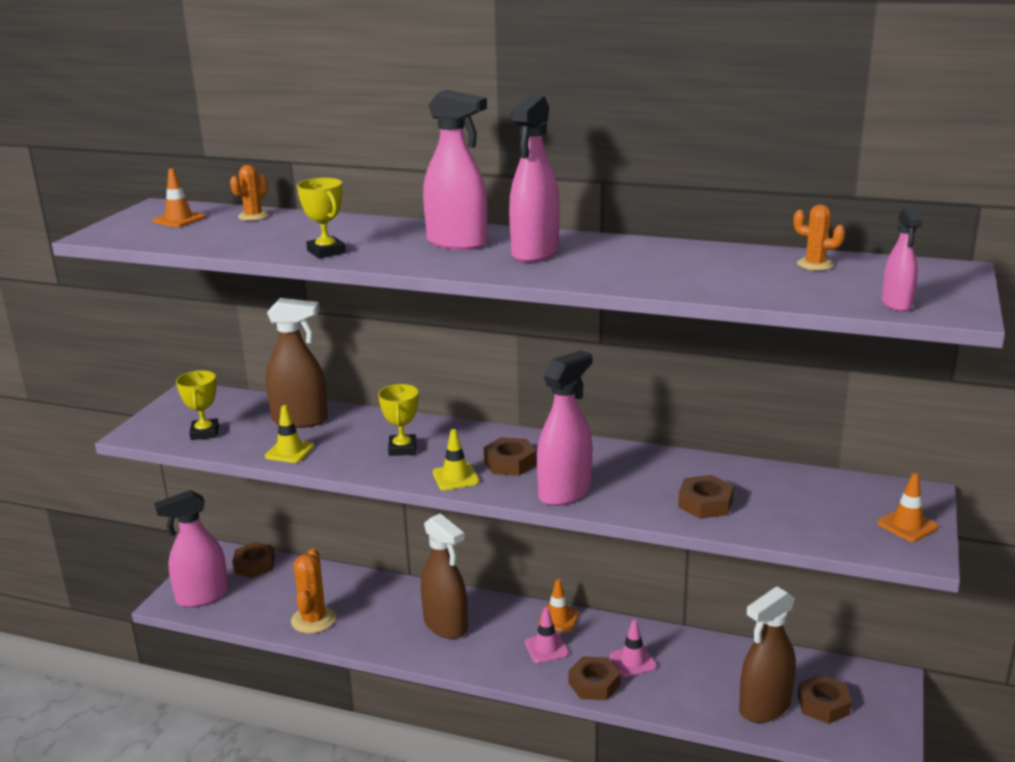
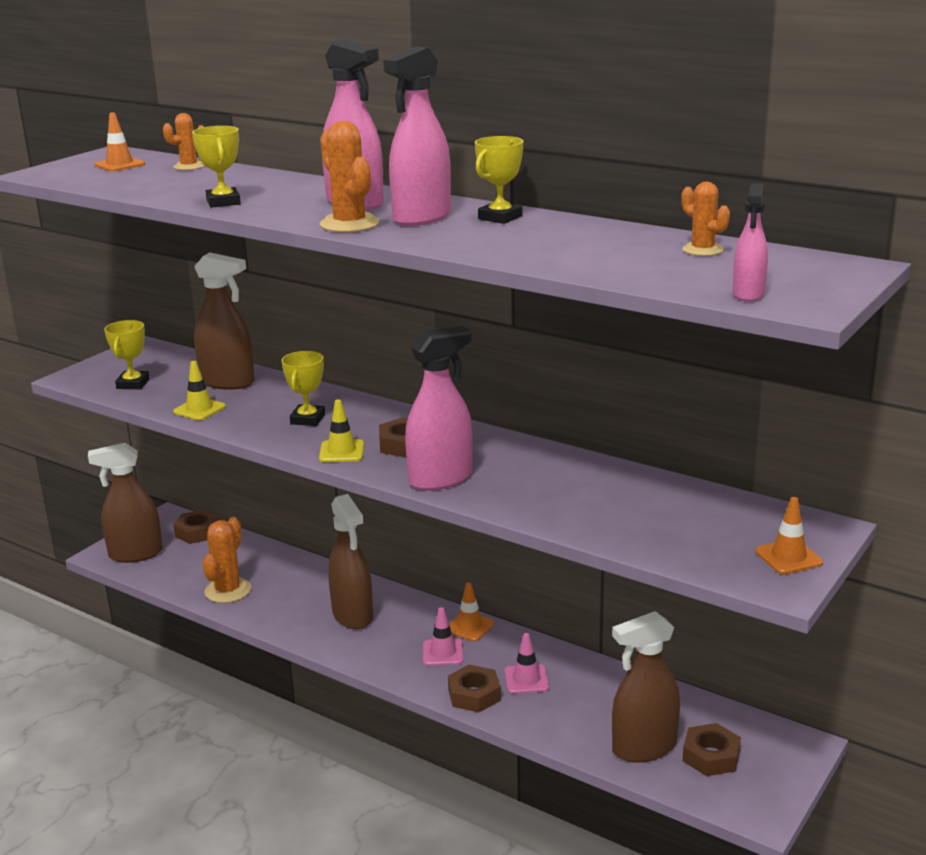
camera: 15 degrees right, 0 degrees up
(202, 596) = (135, 554): pink spray bottle -> brown spray bottle
(473, 265) = (349, 224): none -> orange cactus
(606, 247) = (500, 217): none -> yellow trophy
(705, 503) = (579, 507): brown nut -> none

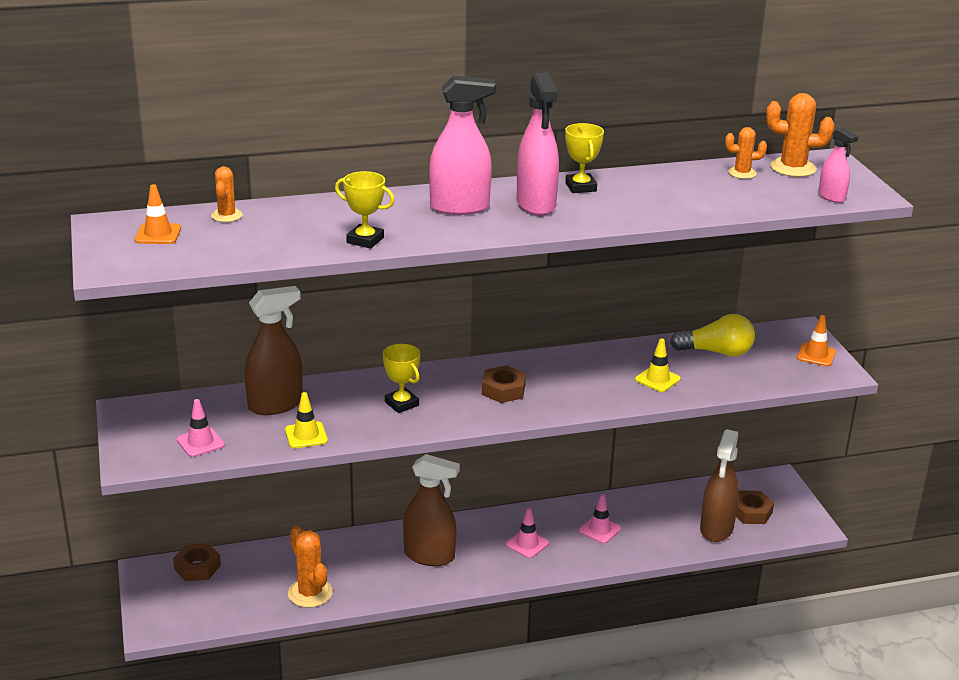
camera: 50 degrees left, 5 degrees up
(133, 384) = (200, 442): yellow trophy -> pink traffic cone
(135, 554) = (179, 612): brown spray bottle -> none
(341, 451) = (476, 414): yellow traffic cone -> yellow traffic cone (657, 379)
(349, 224) = (508, 227): orange cactus -> orange cactus (793, 168)
(441, 479) = (573, 401): pink spray bottle -> none
(469, 627) = (514, 518): orange traffic cone -> none
(474, 695) = (588, 557): brown nut -> none
(674, 504) = (717, 352): none -> yellow light bulb

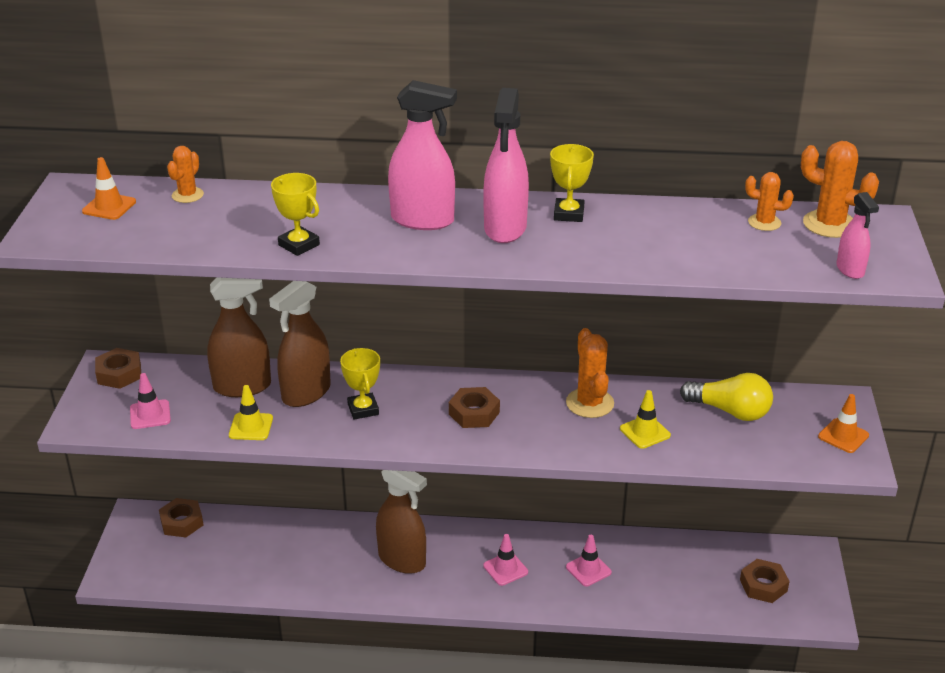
camera: 20 degrees right, 5 degrees up
(145, 414) = (119, 374): none -> brown nut
(310, 593) = (269, 574): orange cactus -> orange cactus (590, 403)
(716, 528) = (715, 596): brown spray bottle -> brown spray bottle (306, 393)

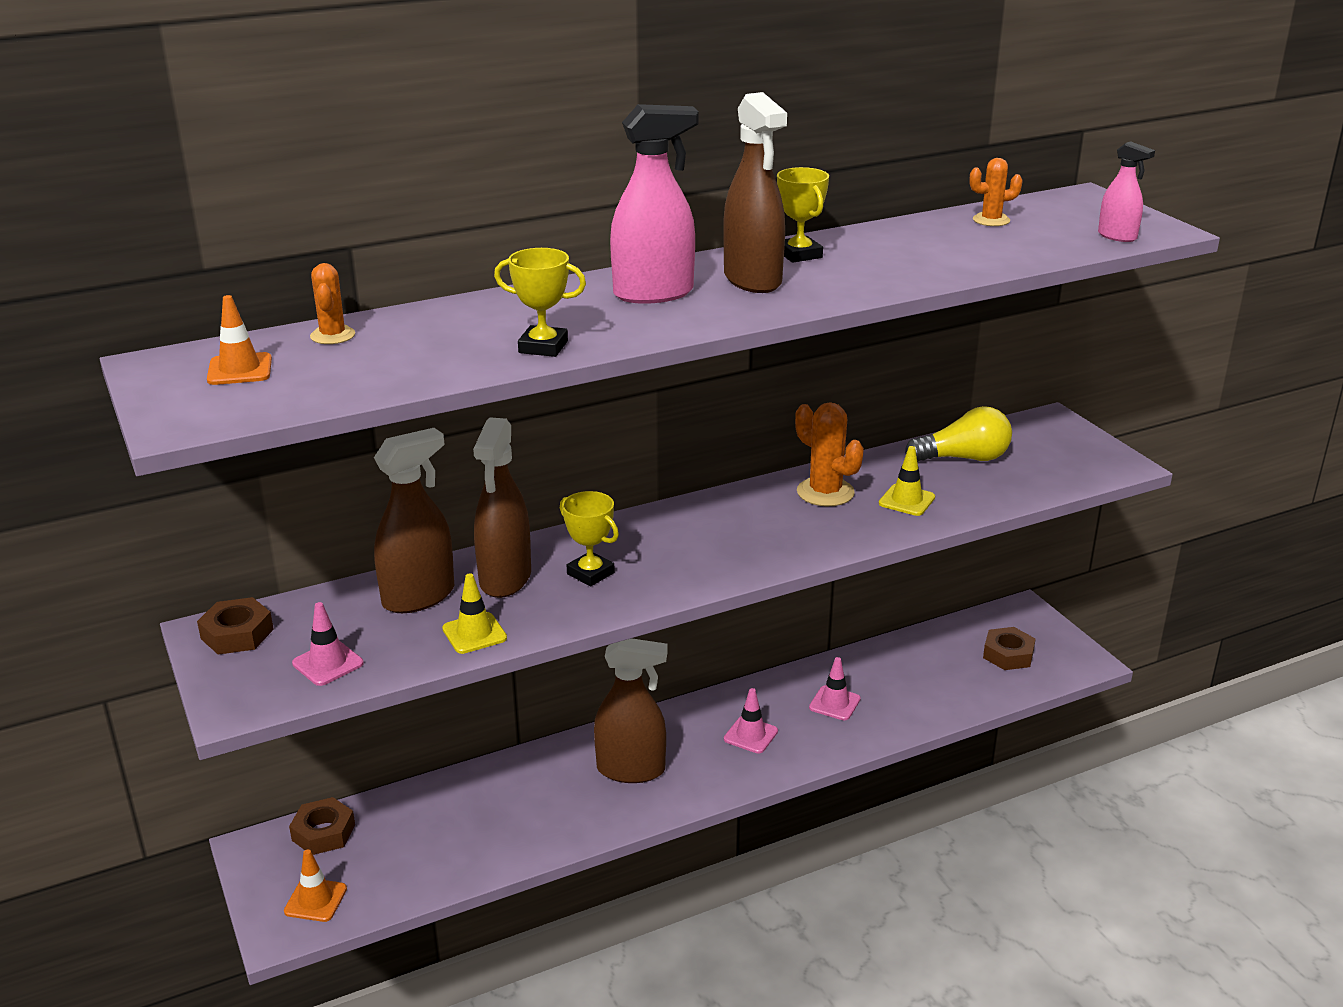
camera: 30 degrees left, 5 degrees down
(474, 413) = (717, 538): brown nut -> none
(505, 228) = (752, 280): pink spray bottle -> brown spray bottle
(829, 224) = (1048, 209): orange cactus -> none
(843, 436) = (1083, 447): orange traffic cone -> orange traffic cone (315, 900)

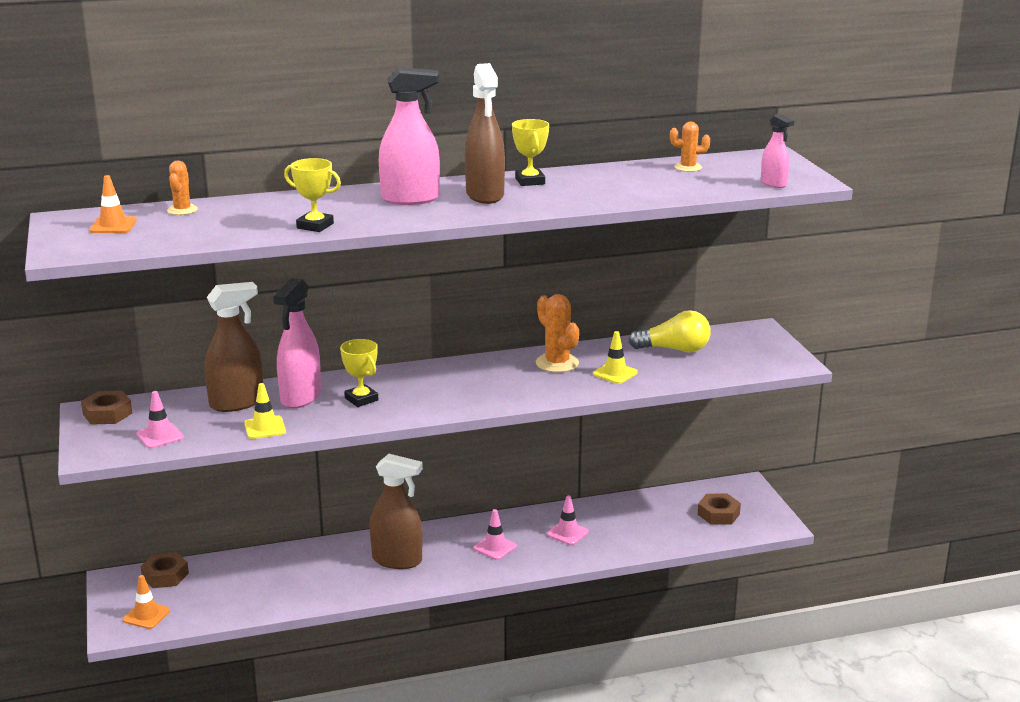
camera: 10 degrees right, 5 degrees down
(505, 579) = (300, 397): brown spray bottle -> pink spray bottle

